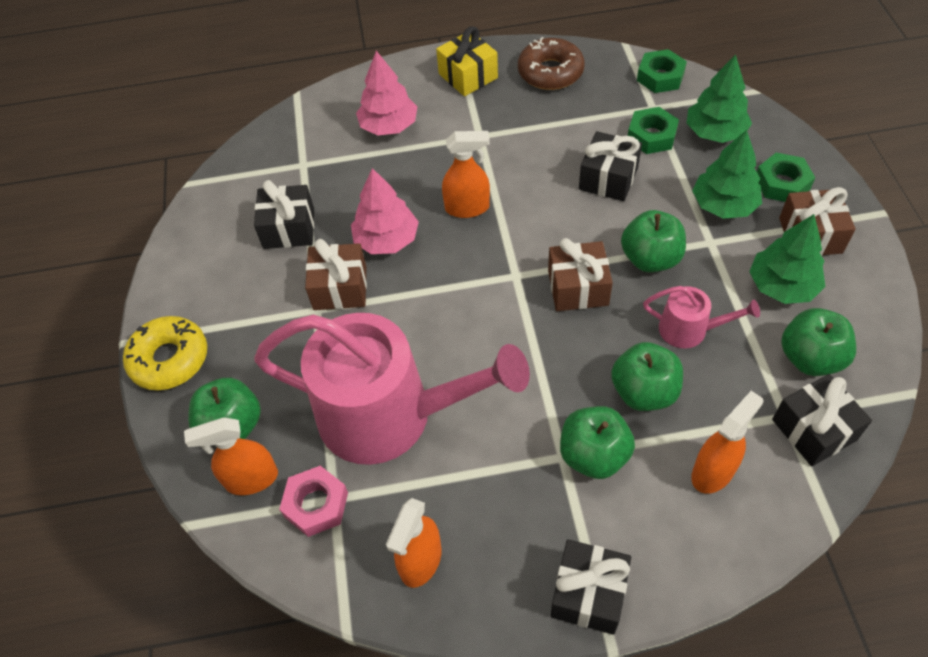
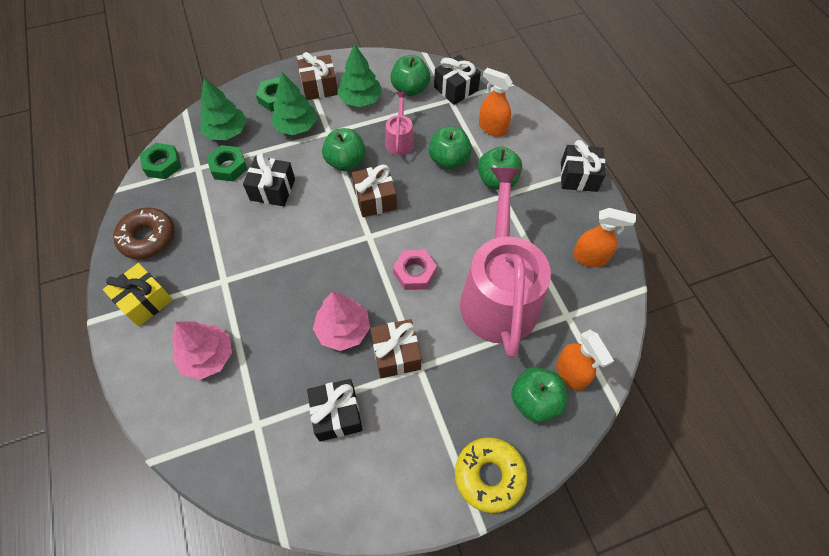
camera: 105 degrees left, 5 degrees up
(316, 504) = (575, 325): pink nut -> pink nut (415, 272)
(467, 208) = (305, 276): orange spray bottle -> none

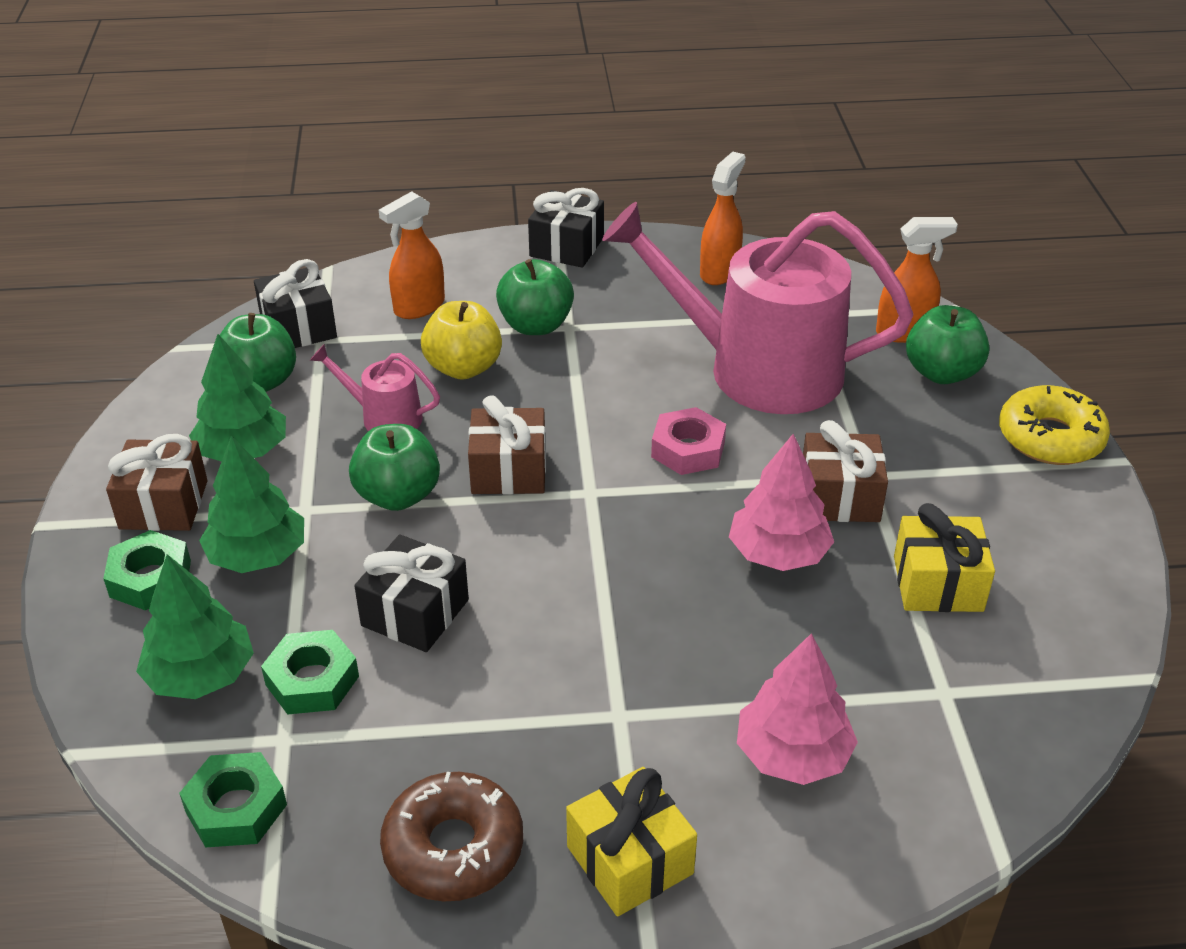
camera: 75 degrees left, 20 degrees down
(337, 414) = (938, 583): black gift -> yellow gift
(449, 160) = (463, 368): green apple -> yellow apple

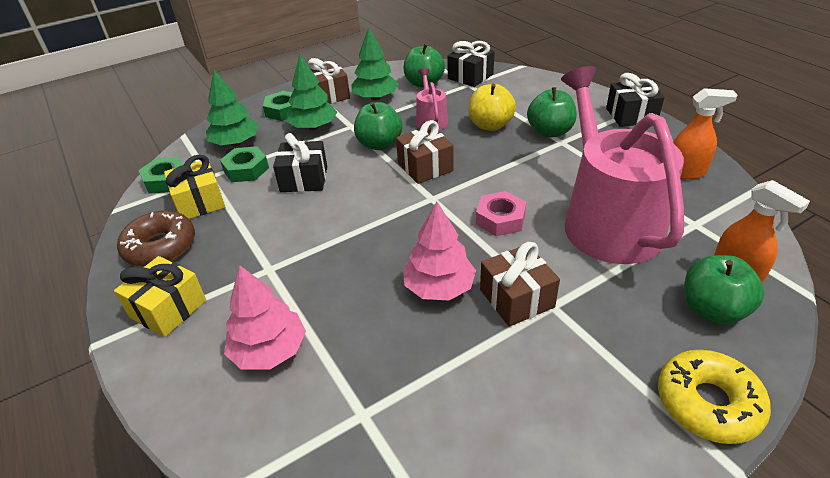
camera: 65 degrees right, 0 degrees up
(419, 307) = (522, 96): orange spray bottle -> none
(938, 583) = (470, 378): yellow gift -> yellow gift (199, 202)

